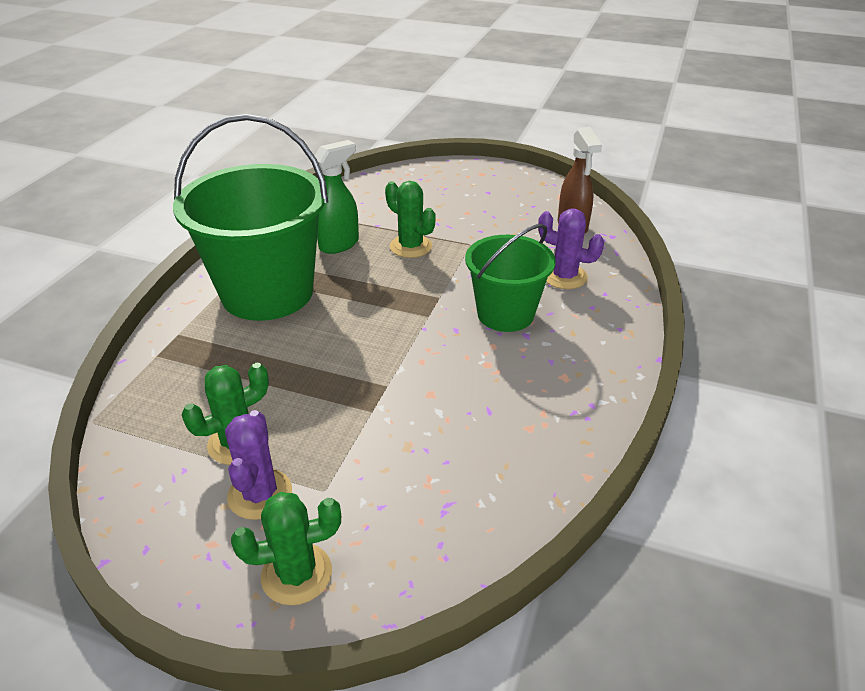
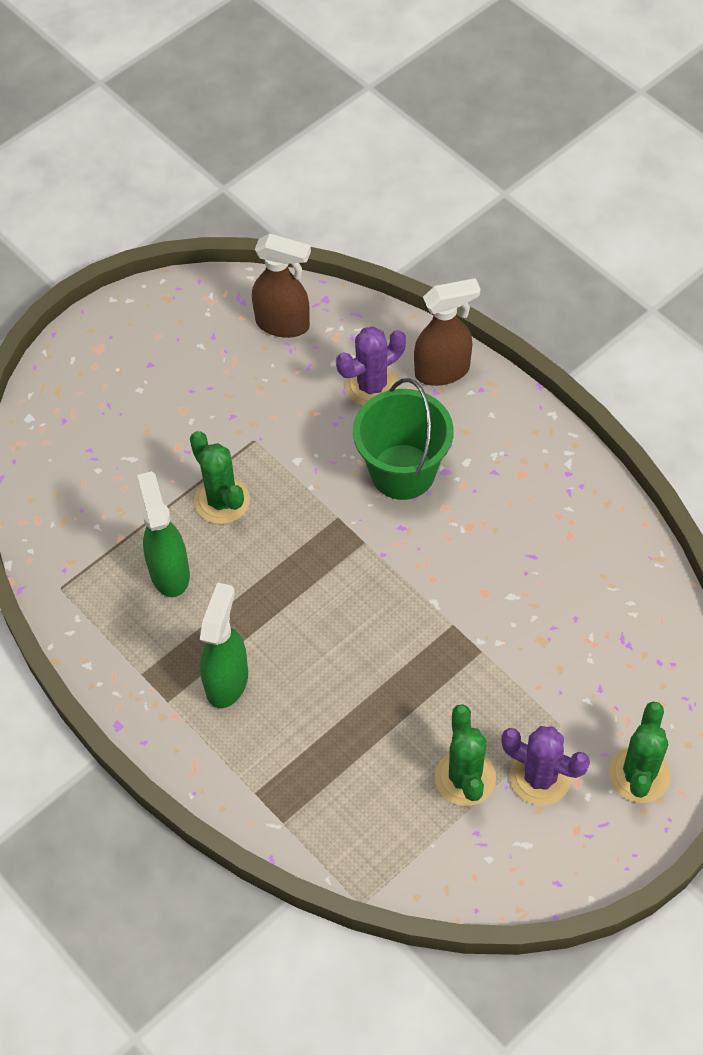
camera: 60 degrees left, 20 degrees up
(267, 293) = (227, 680): green bucket -> green spray bottle
(411, 246) = (222, 501): green cactus -> green cactus turned 75 degrees clockwise
(614, 304) = (443, 371): none -> brown spray bottle

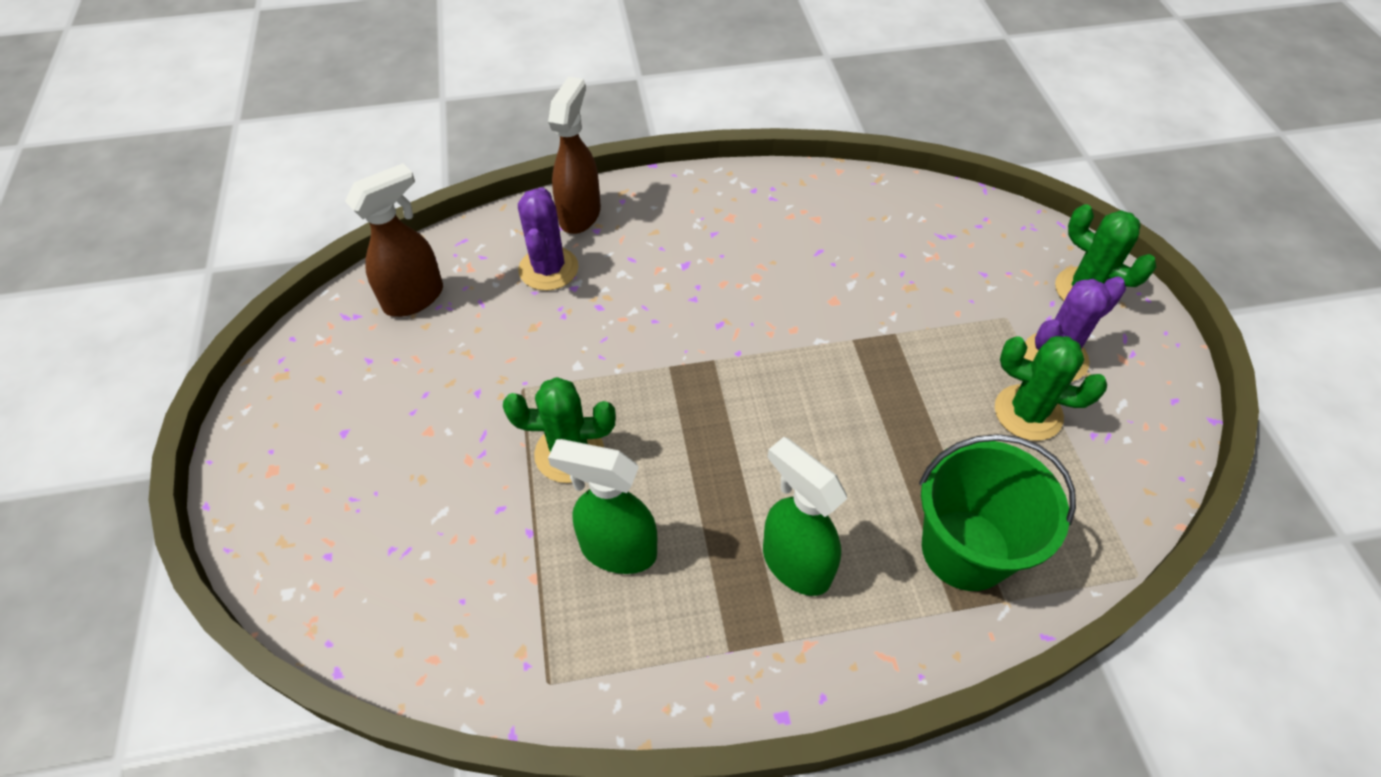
camera: 60 degrees left, 5 degrees down
(402, 472) = (660, 293): green bucket -> green bucket (965, 549)

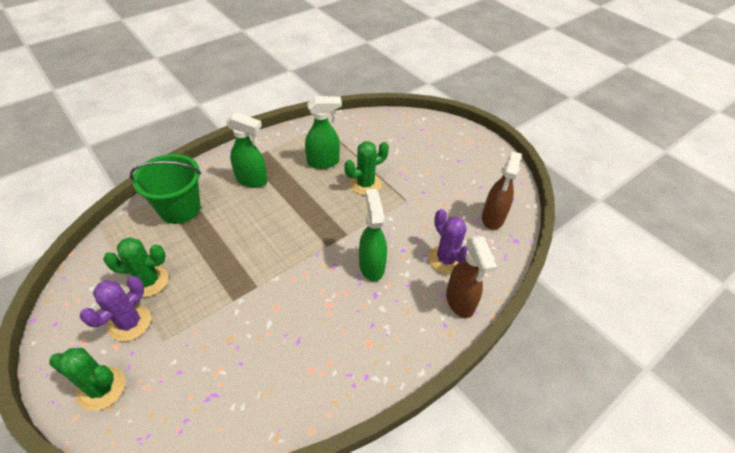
camera: 150 degrees right, 5 degrees down
(664, 302) = (371, 265): none -> green spray bottle

